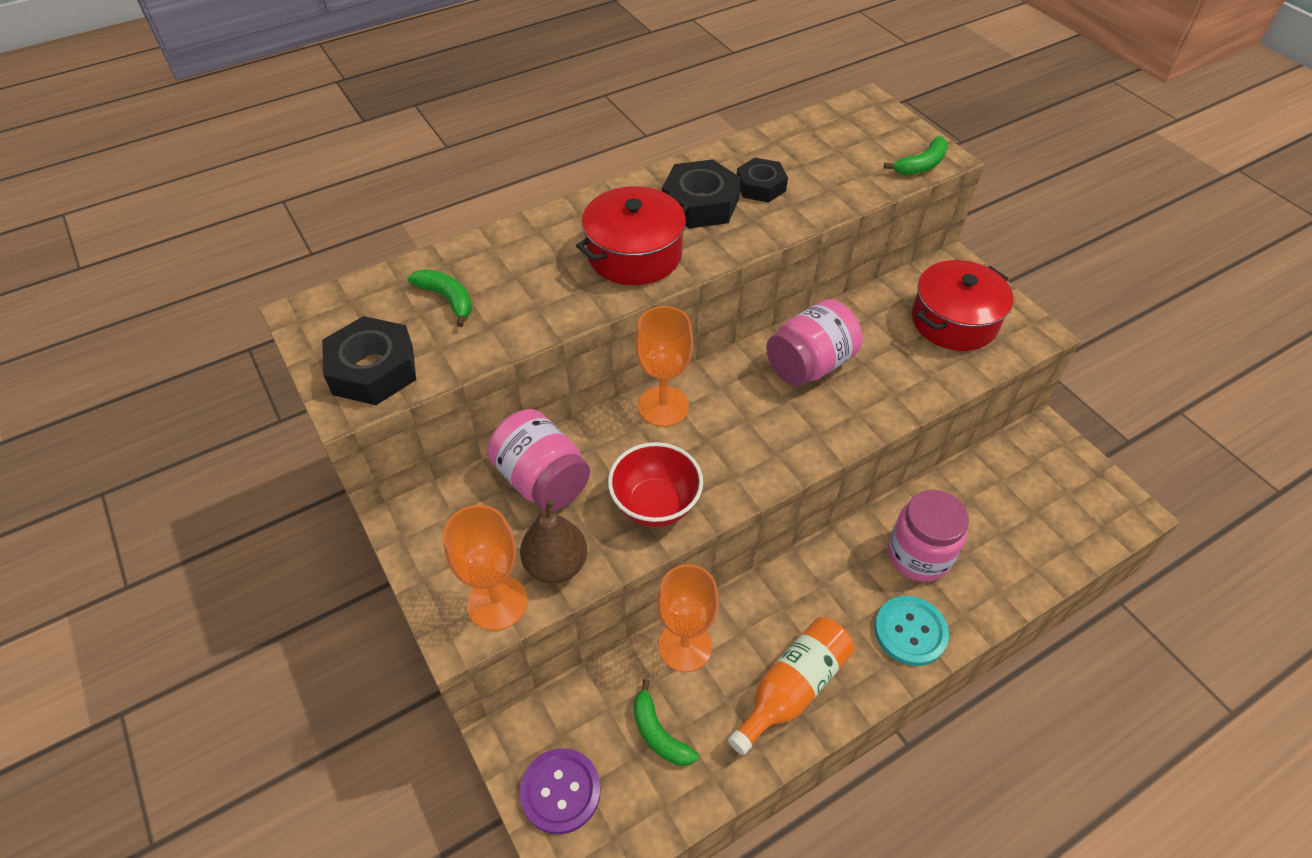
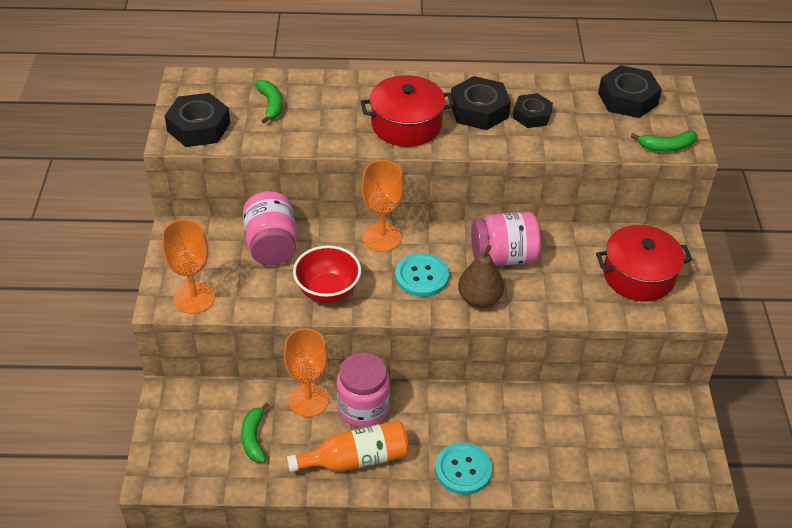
camera: 30 degrees right, 5 degrees down
(556, 565) = (242, 295): brown pear -> brown pear (479, 299)
(560, 791) = (174, 436): purple button -> none
(745, 431) = (421, 276): none -> turquoise button
(838, 130) = (627, 99): none -> black nut
(918, 555) = (511, 429): pink jar -> pink jar (363, 408)

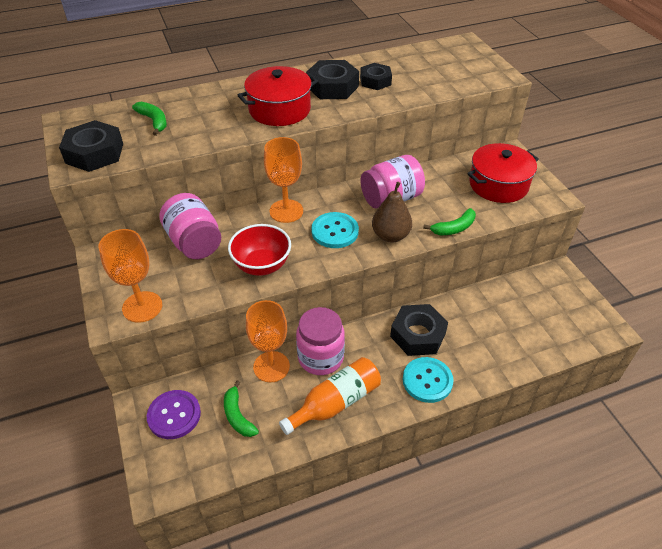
camera: 20 degrees left, 0 degrees up
(194, 416) = (174, 415): none -> purple button
(627, 99) = (438, 55): black nut -> black nut (418, 335)
(666, 147) = (488, 79): green banana -> green banana (454, 228)

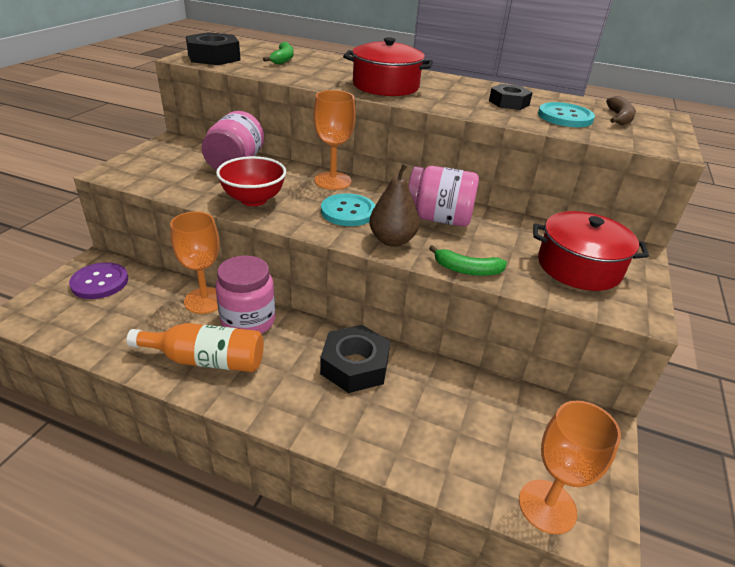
camera: 40 degrees right, 10 degrees down
(142, 307) = (139, 176): orange goblet -> orange goblet (547, 506)
(238, 416) = (132, 313): green banana -> none
(332, 87) = (459, 92): black nut -> none
(427, 380) = (306, 407): turquoise button -> turquoise button (565, 117)
(448, 59) = (619, 118): none -> brown banana

